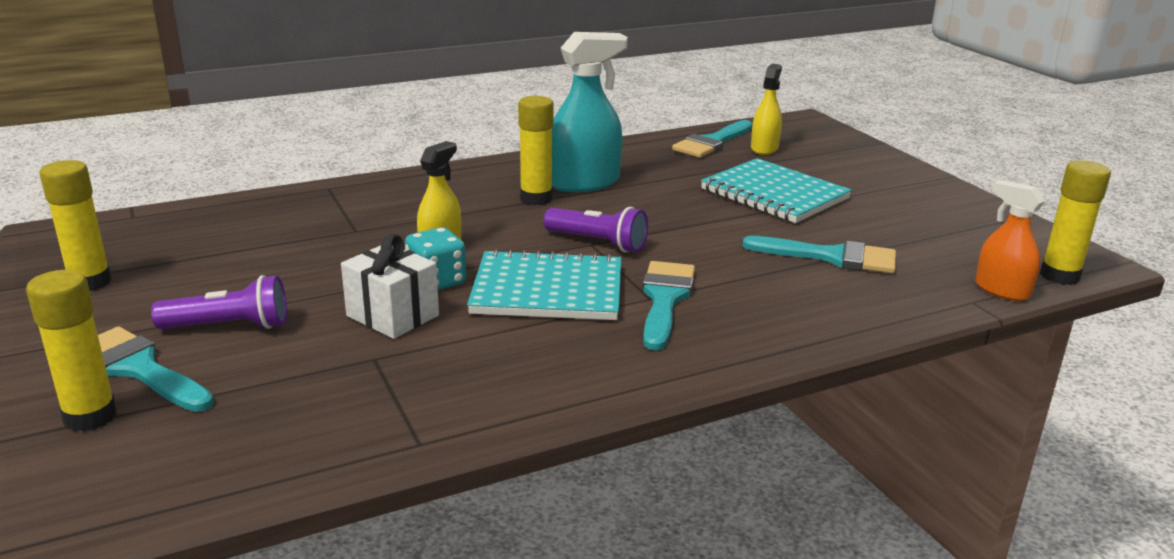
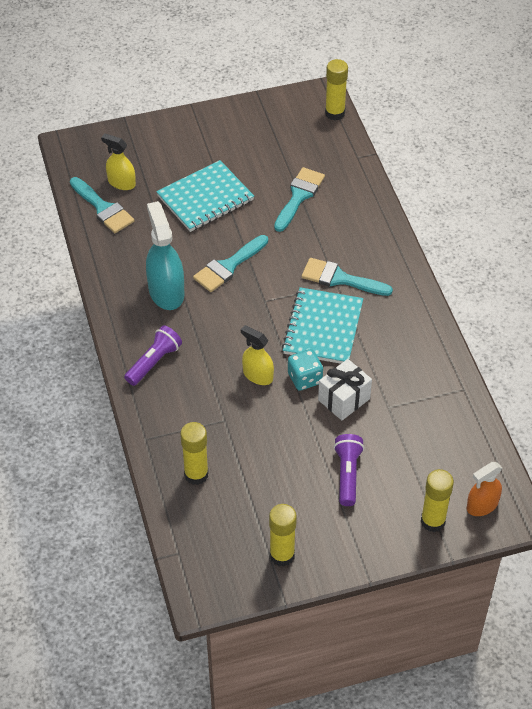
camera: 80 degrees left, 25 degrees up
(139, 369) = (389, 509): turquoise brush -> turquoise brush (228, 266)
(536, 199) = (189, 321): yellow glue stick -> yellow glue stick (196, 474)
(598, 243) = (264, 297): purple flashlight -> purple flashlight (154, 362)
(1001, 290) = (347, 141): orange spray bottle -> orange spray bottle (482, 505)

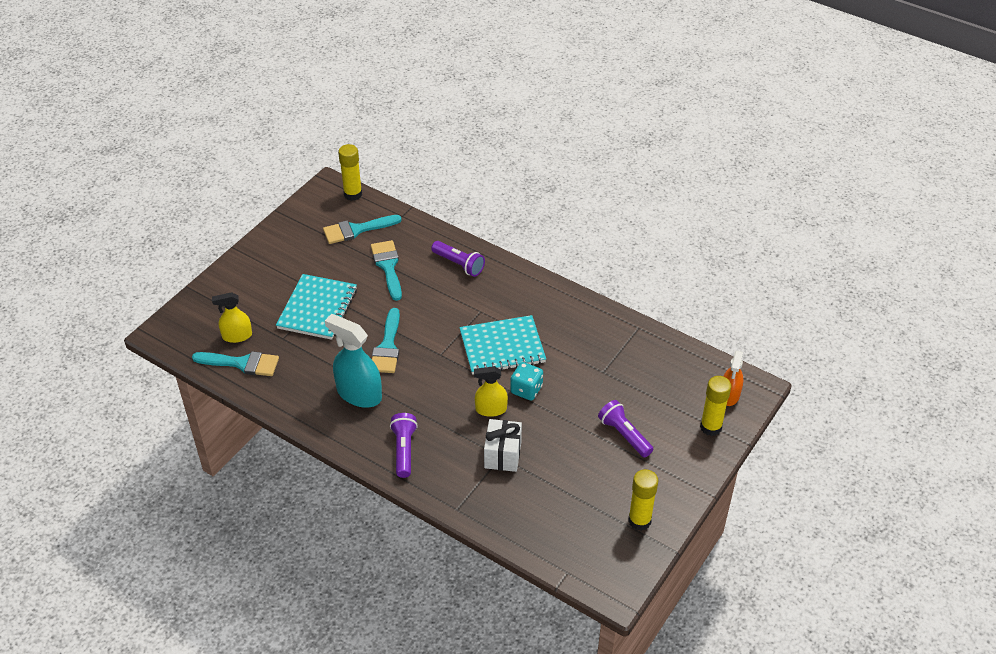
camera: 40 degrees left, 5 degrees down
(196, 474) = (521, 508): yellow glue stick -> none
(323, 328) = (502, 347): turquoise notebook -> turquoise notebook turned 75 degrees counterclockwise
(340, 279) = (478, 306): turquoise brush -> turquoise brush (357, 230)
(344, 399) = (568, 386): white gift -> white gift (503, 455)
(362, 231) = (459, 264): none -> purple flashlight

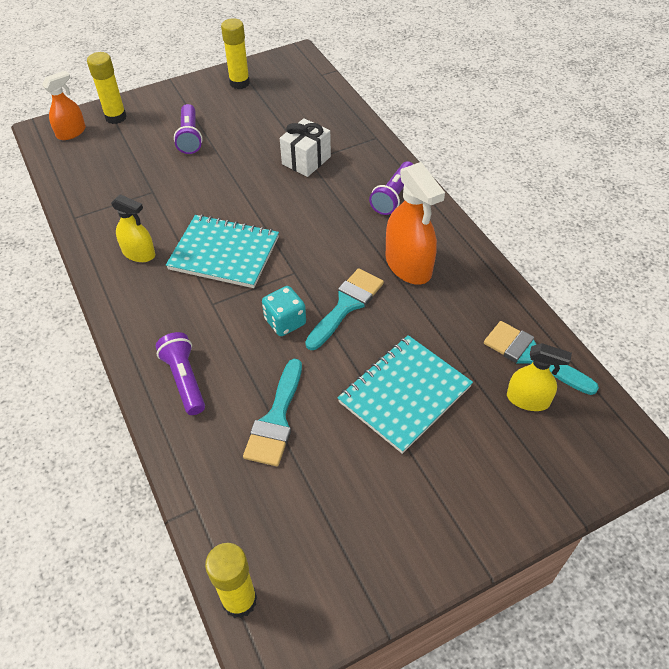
camera: 150 degrees left, 5 degrees up
(357, 230) = (278, 512): turquoise brush -> none
(359, 394) = (408, 265): turquoise spray bottle -> orange spray bottle
(491, 409) = (286, 200): yellow spray bottle -> yellow spray bottle (139, 253)
(526, 389) = (238, 203): turquoise dice -> turquoise dice (285, 322)

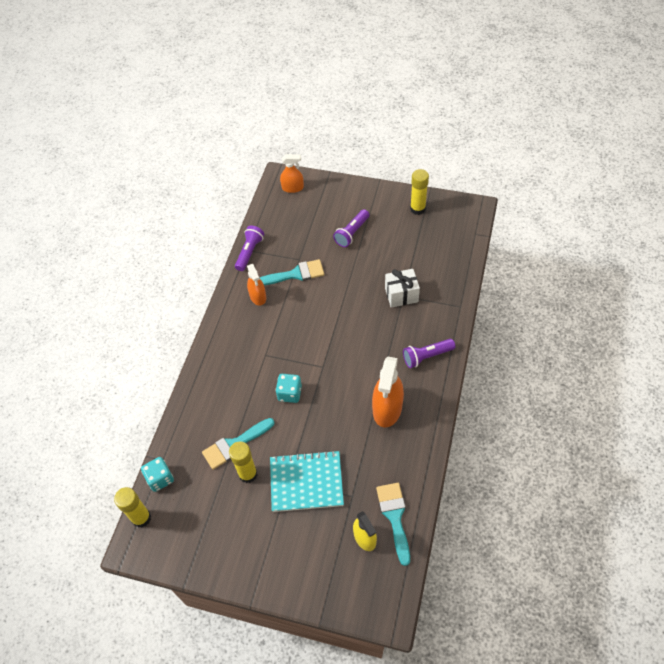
camera: 45 degrees right, 5 degrees up
(116, 117) = (325, 191): yellow glue stick -> yellow glue stick (248, 474)
(139, 253) = (258, 296): yellow spray bottle -> orange spray bottle
(184, 379) = (215, 389): purple flashlight -> purple flashlight (249, 252)
(216, 532) = (160, 478): none -> turquoise dice
(224, 253) = (299, 327): turquoise notebook -> none
(346, 305) = (329, 408): turquoise brush -> turquoise brush (295, 274)

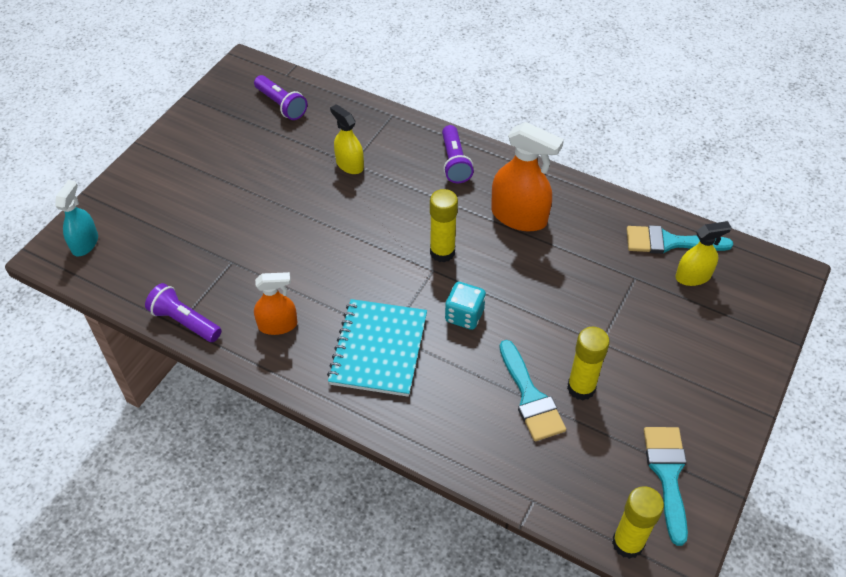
camera: 80 degrees left, 5 degrees down
(160, 478) = (565, 507): turquoise dice -> none
(292, 188) = (85, 243): orange spray bottle -> turquoise spray bottle
(295, 274) = (258, 271): turquoise brush -> turquoise brush (667, 474)
(306, 482) = (607, 322): turquoise notebook -> turquoise notebook (379, 349)
(352, 233) = (217, 192): purple flashlight -> purple flashlight (281, 105)
(401, 295) = (349, 164): white gift -> yellow spray bottle
(417, 209) = (213, 116): yellow glue stick -> yellow glue stick (442, 252)

